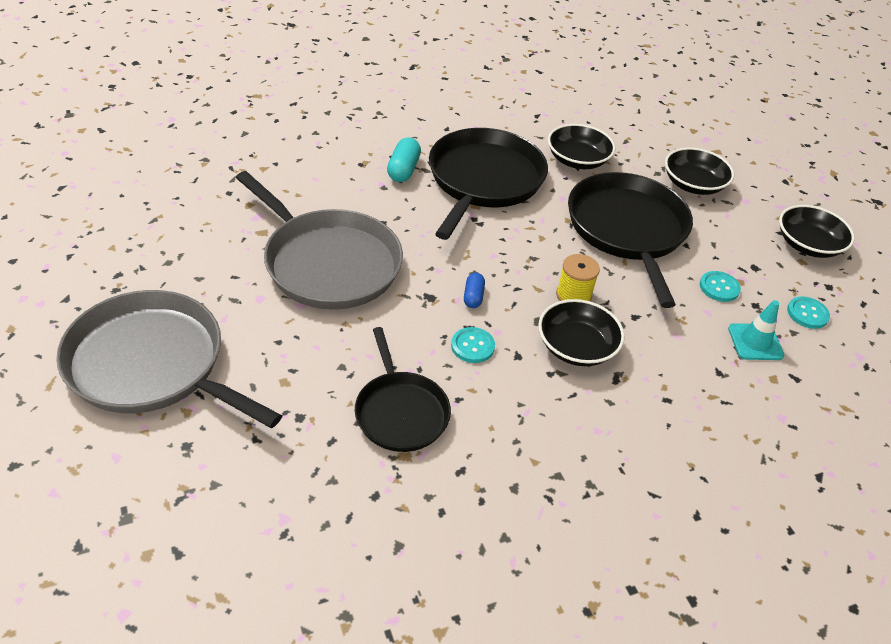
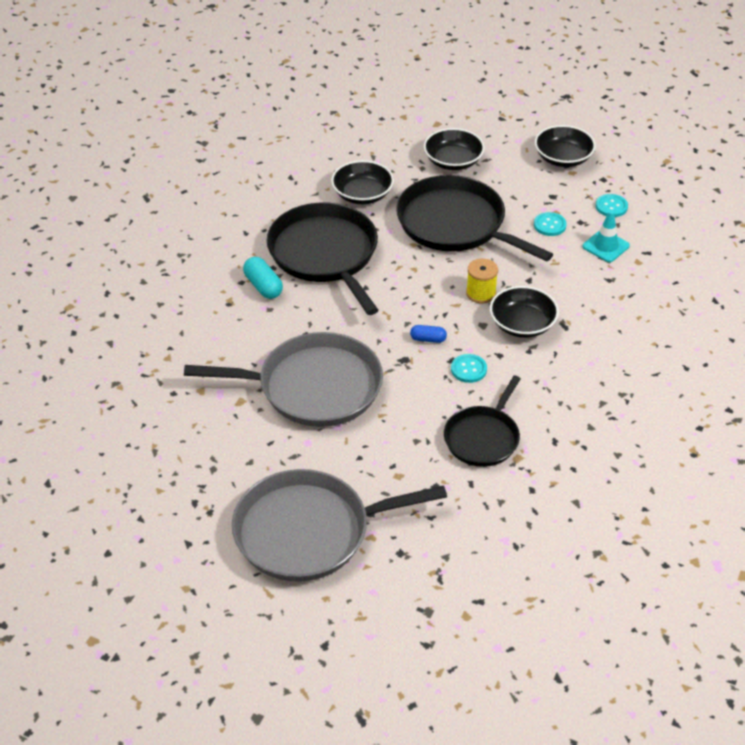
camera: 40 degrees left, 0 degrees up
(400, 412) = (483, 438): black pan -> black pan turned 90 degrees clockwise
(473, 297) = (428, 339): blue capsule -> blue capsule turned 45 degrees counterclockwise

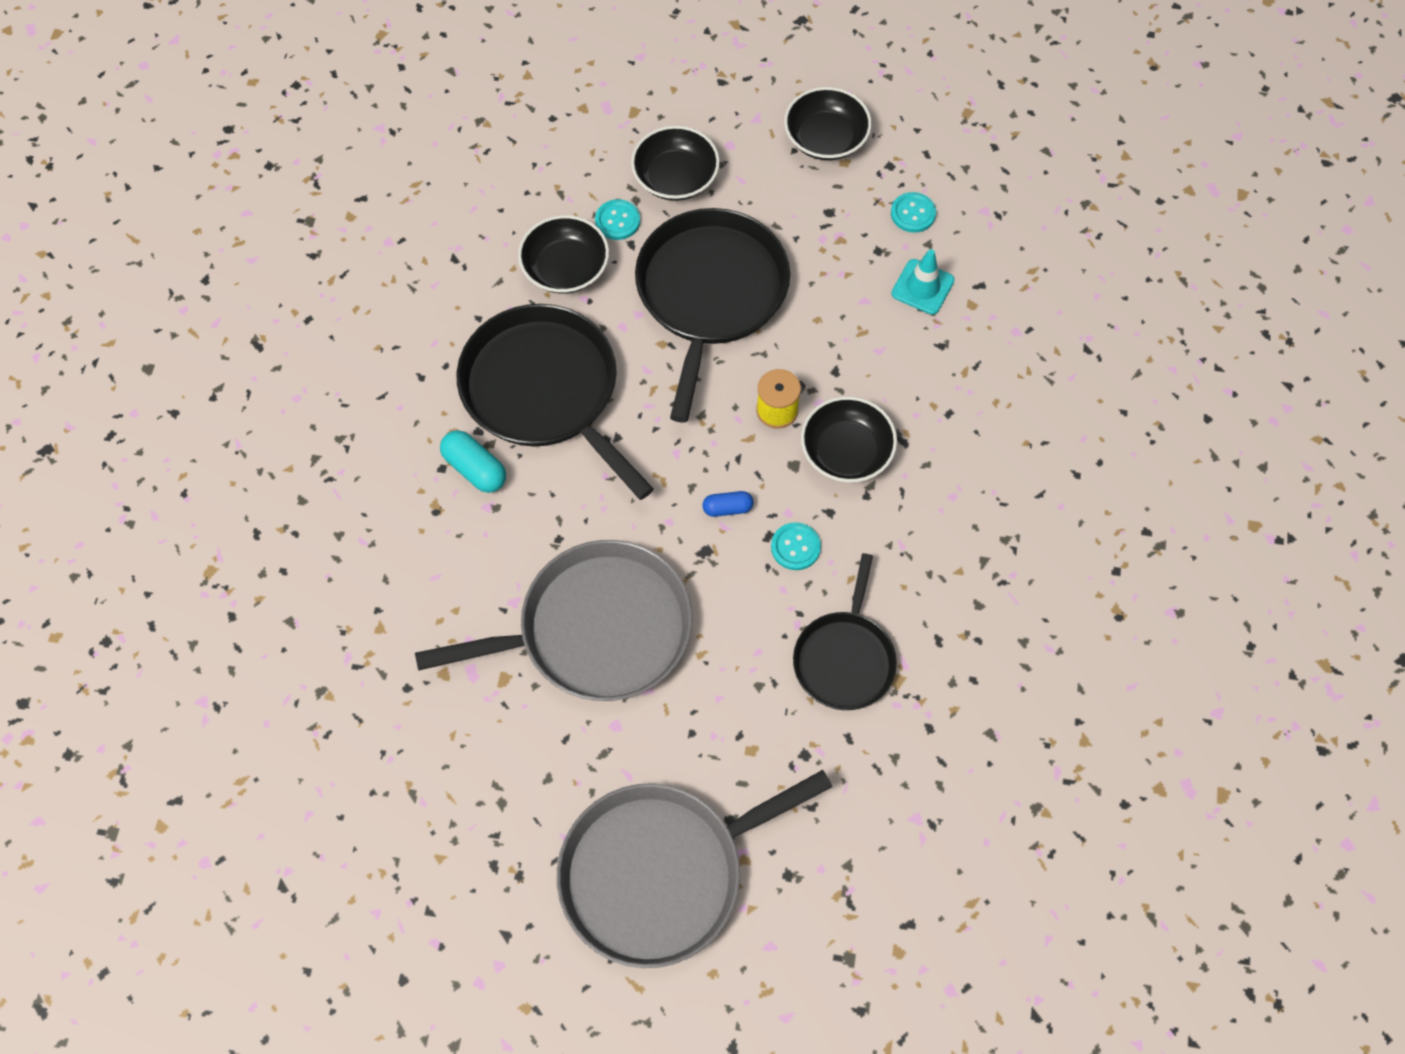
camera: 15 degrees left, 20 degrees up
(455, 224) = (710, 294): black pan -> black pan turned 75 degrees clockwise
(549, 225) = (838, 266): turquoise button -> turquoise button (617, 221)

